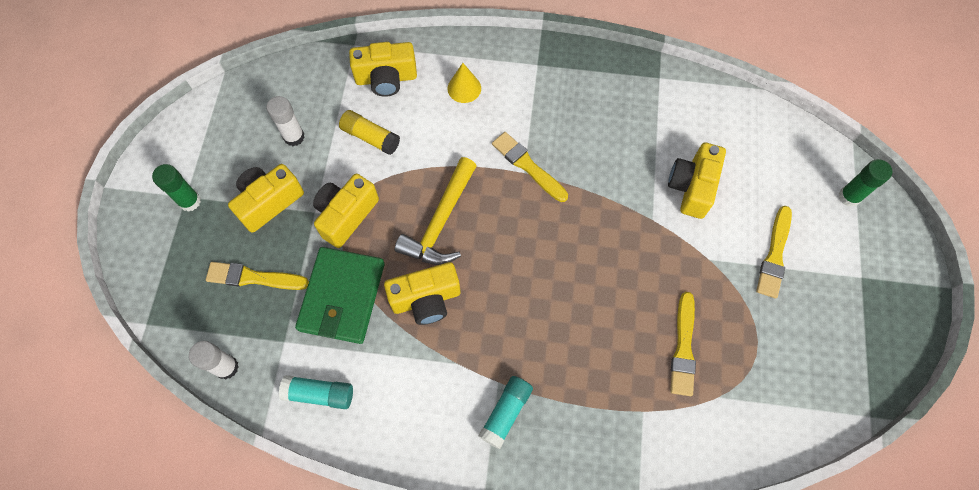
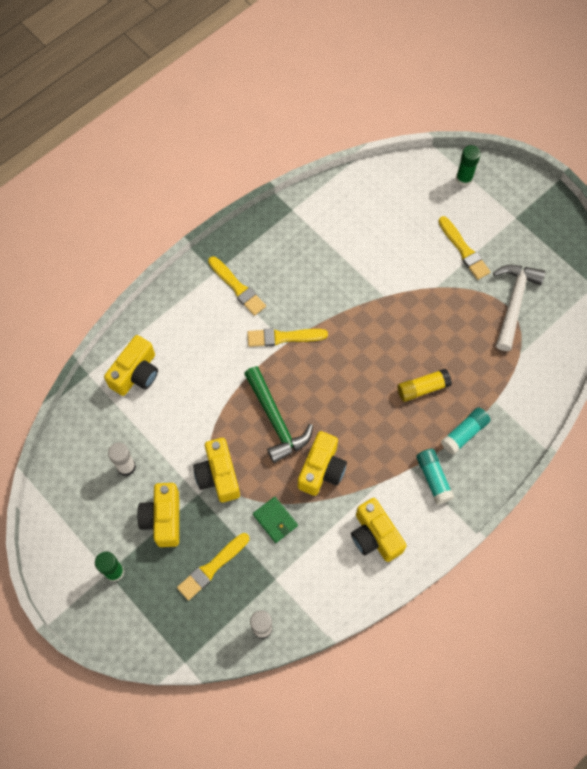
camera: 50 degrees left, 0 degrees up
(319, 394) = (330, 581): turquoise glue stick -> turquoise glue stick (464, 433)
(342, 297) = (275, 520): green wallet -> green wallet, size x0.52
(370, 137) = (173, 417): yellow glue stick -> yellow glue stick (423, 388)
(440, 221) = (275, 420): yellow hammer -> green hammer
(464, 88) = (190, 330): yellow cone -> none
(683, 348) = (476, 347): yellow brush -> yellow brush (237, 287)
(692, 187) = (383, 256): yellow camera -> yellow camera (375, 536)
(768, 347) = (514, 303): none -> white hammer

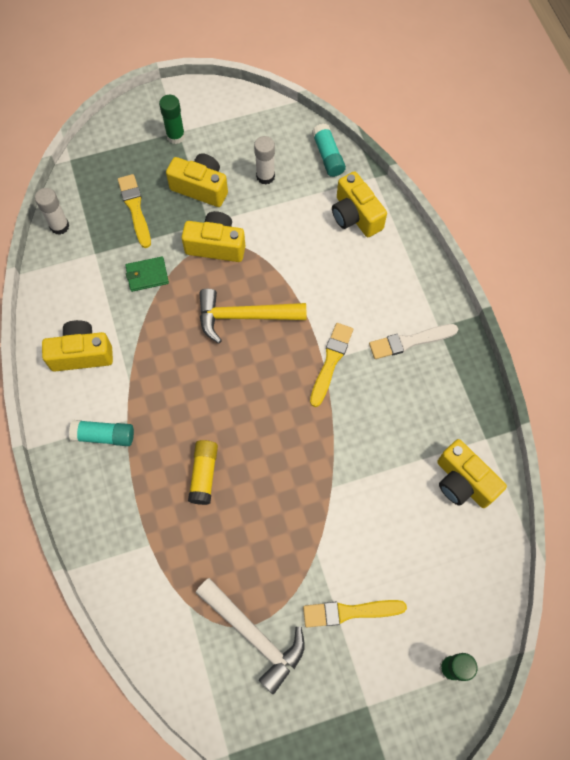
camera: 115 degrees right, 0 degrees up
(237, 287) = (410, 341): yellow brush -> white brush
(275, 420) = (244, 316): green hammer -> yellow hammer
(321, 469) = (172, 336): yellow camera -> yellow camera (463, 482)
(464, 433) = (132, 492): turquoise glue stick -> turquoise glue stick (328, 156)

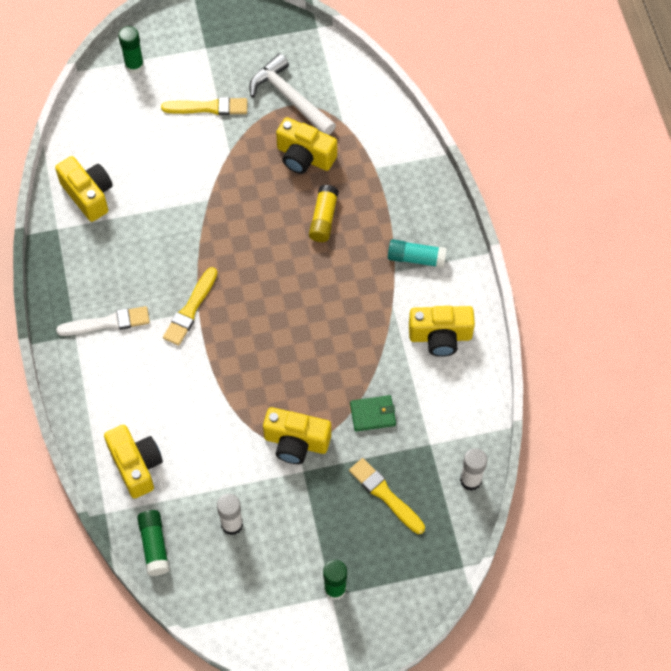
camera: 175 degrees left, 5 degrees down
(135, 209) = (385, 495): yellow brush -> yellow brush turned 150 degrees clockwise
(201, 188) = (308, 516): yellow camera -> yellow camera (304, 157)
(244, 316) = (272, 361): yellow hammer -> none
(328, 156) = (154, 545): turquoise glue stick -> green glue stick

